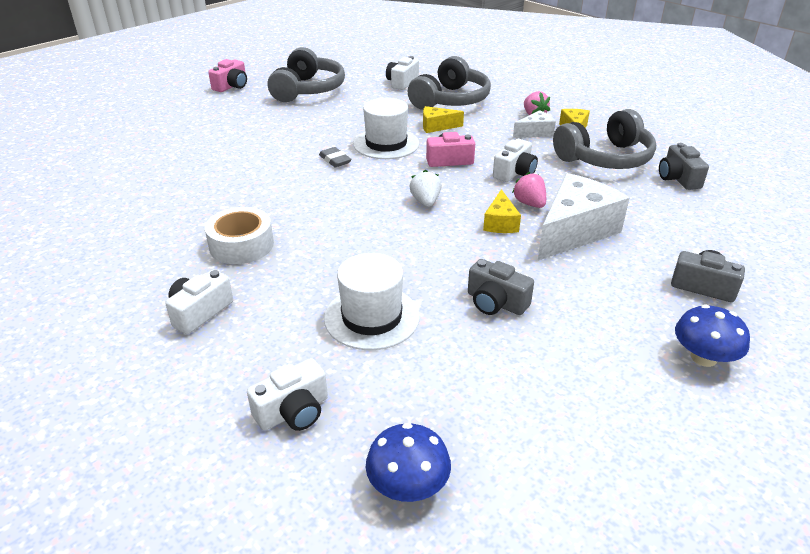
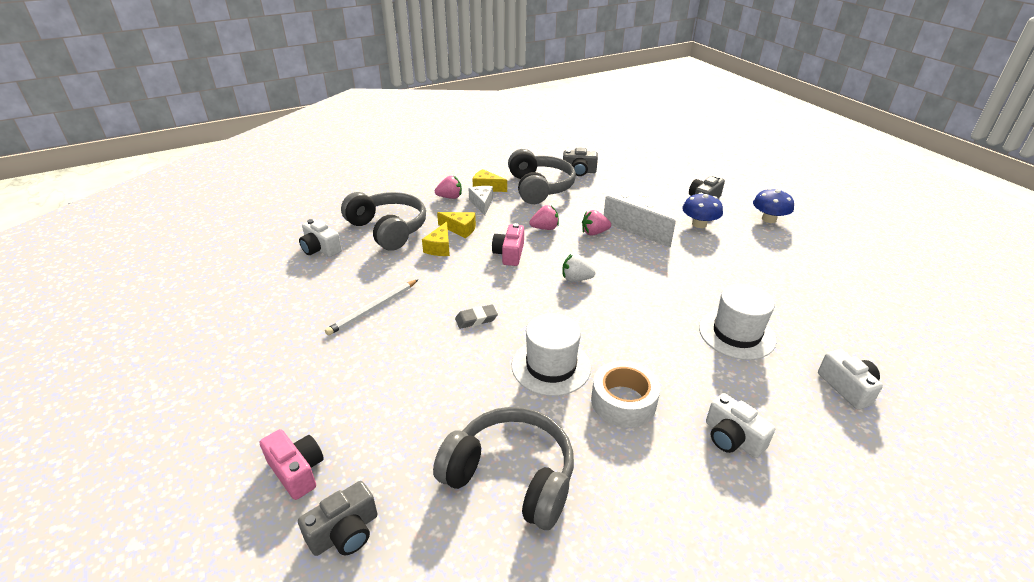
camera: 75 degrees left, 0 degrees up
(232, 86) = (204, 385): pink camera -> pink camera (297, 471)
(307, 90) = (280, 317): grey headphones -> grey headphones (511, 477)
(331, 117) = (373, 308): none -> white pencil
(386, 144) = (458, 282): white hat -> white hat (551, 366)
(408, 485) = (897, 344): blue mushroom -> blue mushroom (699, 224)
(495, 302) = (719, 275): grey camera -> grey camera (345, 532)
(500, 223) = (618, 251): yellow cheese -> yellow cheese (460, 229)
(515, 172) = (545, 228): white camera -> pink strawberry

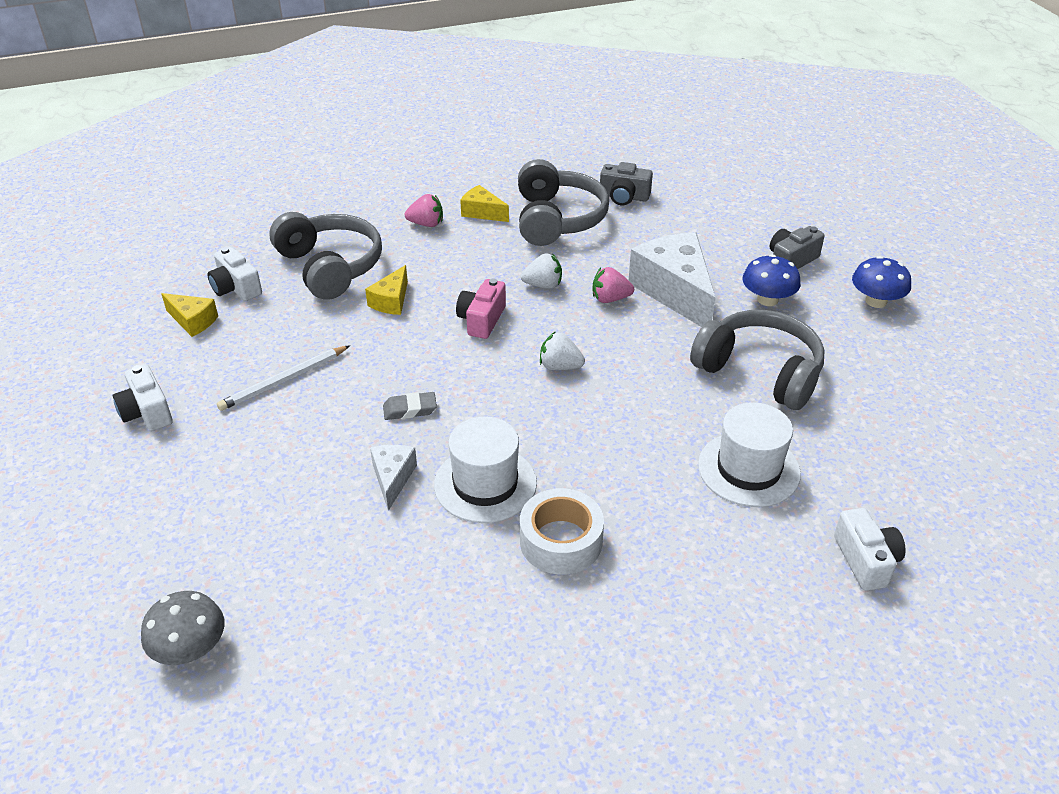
camera: 10 degrees right, 5 degrees up
(297, 471) = (152, 573): pink camera -> none
(345, 532) = (190, 648): grey camera -> grey mushroom
(460, 229) = (426, 276): yellow cheese -> yellow cheese (193, 321)
(482, 204) = (467, 239): white cheese -> white cheese (392, 478)
(511, 477) = (392, 613): grey headphones -> grey headphones (759, 372)
(545, 228) = (543, 285): pink strawberry -> white strawberry
(732, 438) = (681, 604): white camera -> white camera (147, 412)

